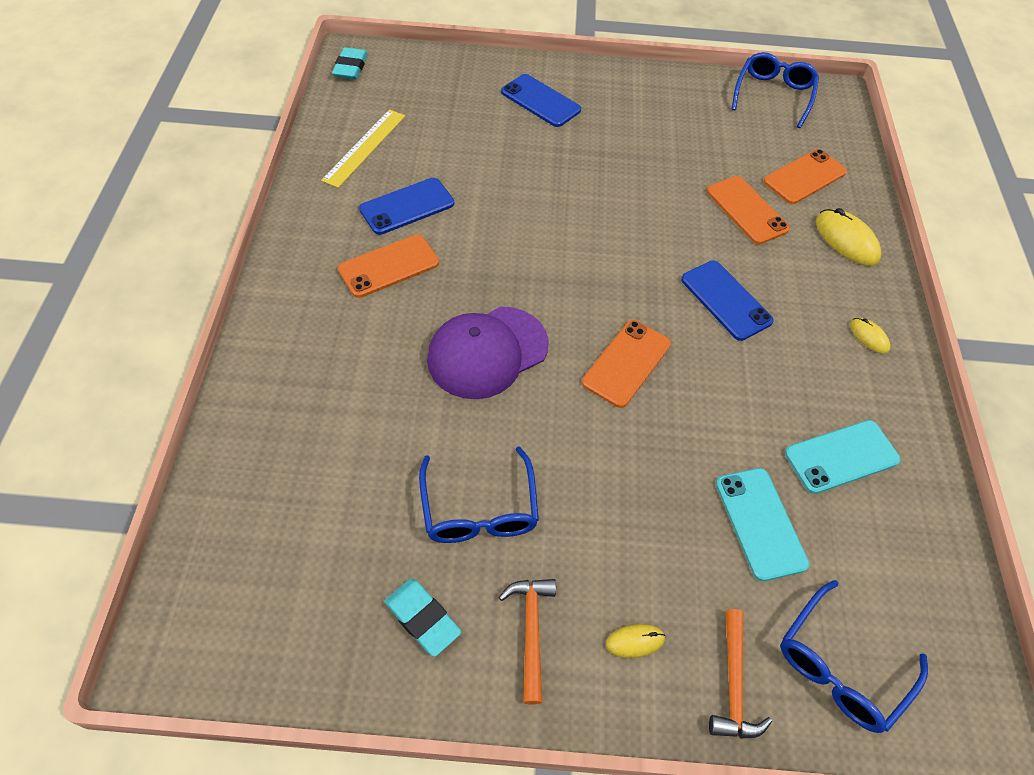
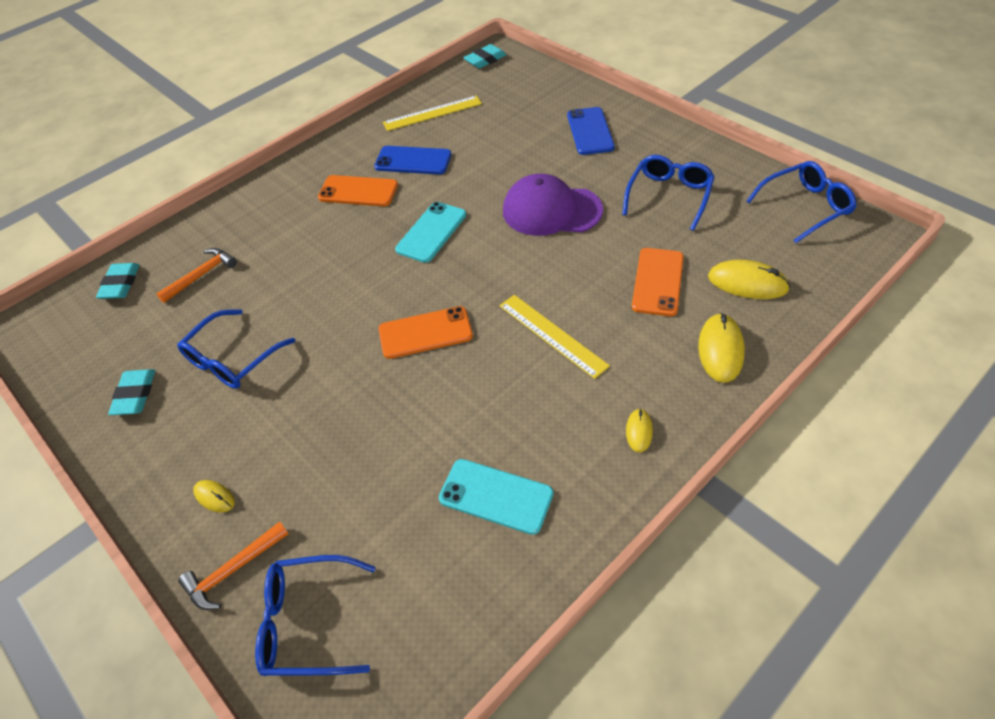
camera: 50 degrees right, 5 degrees down
(235, 523) = (120, 284): none -> turquoise eraser
(487, 352) = (349, 273): purple cap -> purple cap (551, 210)
(531, 631) = (172, 445): orange hammer -> orange hammer (201, 275)
(671, 131) = (669, 195): none -> blue glasses
(725, 300) = (552, 335): blue phone -> yellow ruler
(760, 523) = (378, 493): turquoise phone -> turquoise phone (431, 232)
(804, 177) = (747, 283): orange phone -> yellow mouse

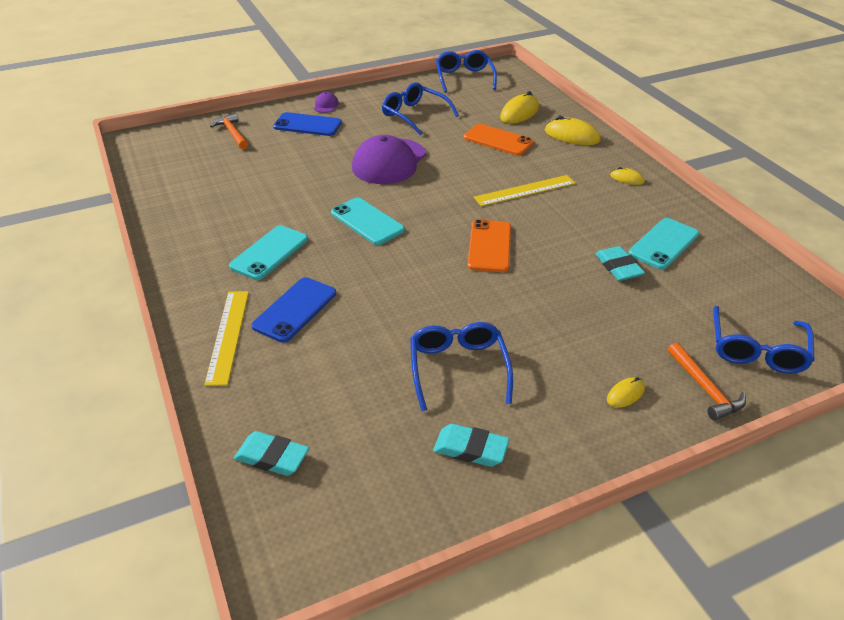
camera: 75 degrees left, 10 degrees down
(201, 275) = (311, 381): orange hammer -> orange hammer (232, 133)
(231, 360) = (458, 367): blue glasses -> blue glasses turned 150 degrees counterclockwise
(358, 191) = (269, 253): orange phone -> turquoise phone
(413, 161) = (254, 213): blue phone -> blue phone (295, 309)
(432, 113) = (191, 190): yellow ruler -> yellow ruler (228, 336)
(485, 60) = (140, 147): turquoise eraser -> turquoise eraser (618, 267)
(641, 127) = (326, 105): none -> purple cap

